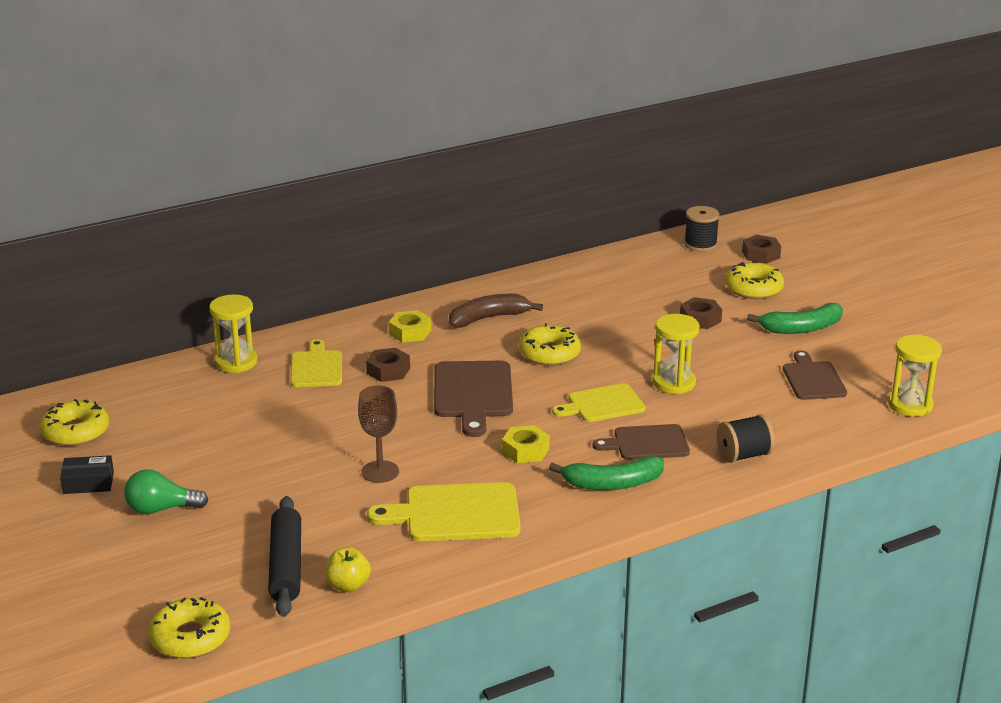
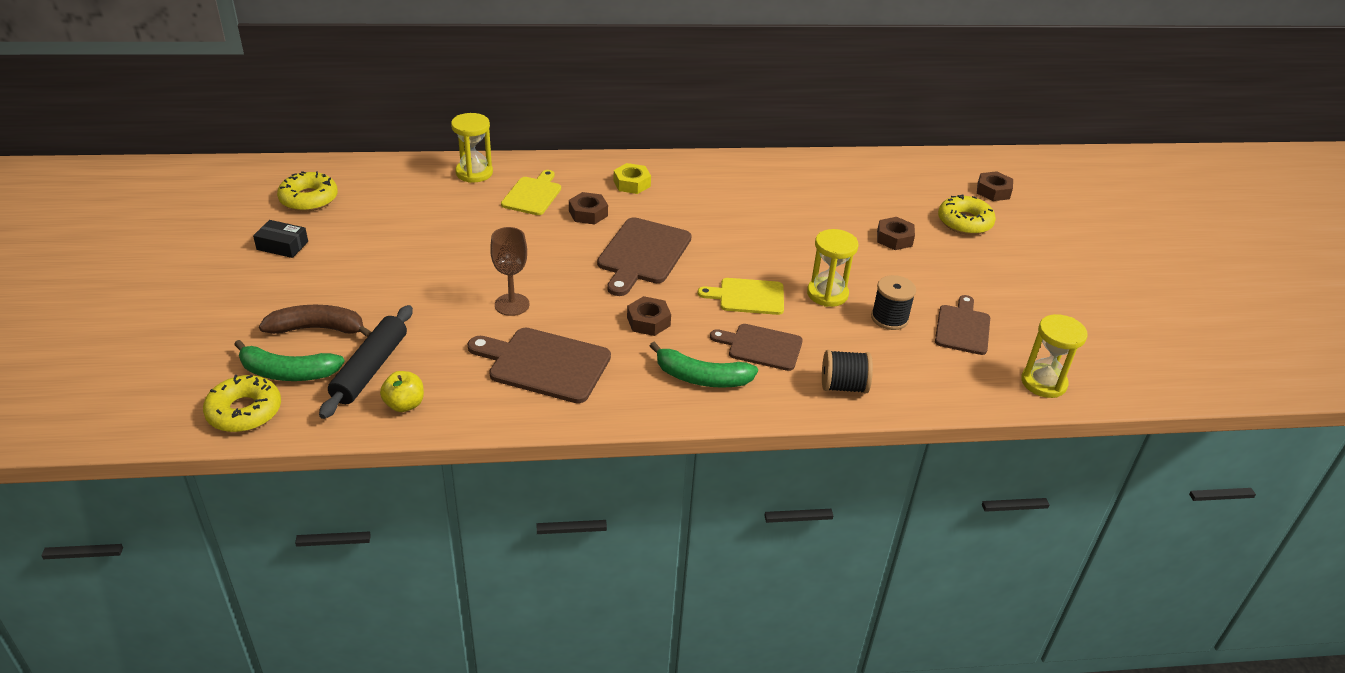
camera: 20 degrees right, 10 degrees up
(161, 509) = (317, 285): green light bulb -> none
(456, 514) = (544, 364): yellow cutting board -> brown cutting board
(489, 318) = (706, 188): brown banana -> brown banana (318, 329)
(525, 450) = (648, 321): yellow nut -> brown nut
(549, 353) = (735, 235): yellow donut -> none
(700, 244) = (943, 167): black spool -> black spool (889, 318)
(801, 328) = (985, 273): green banana -> green banana (287, 372)

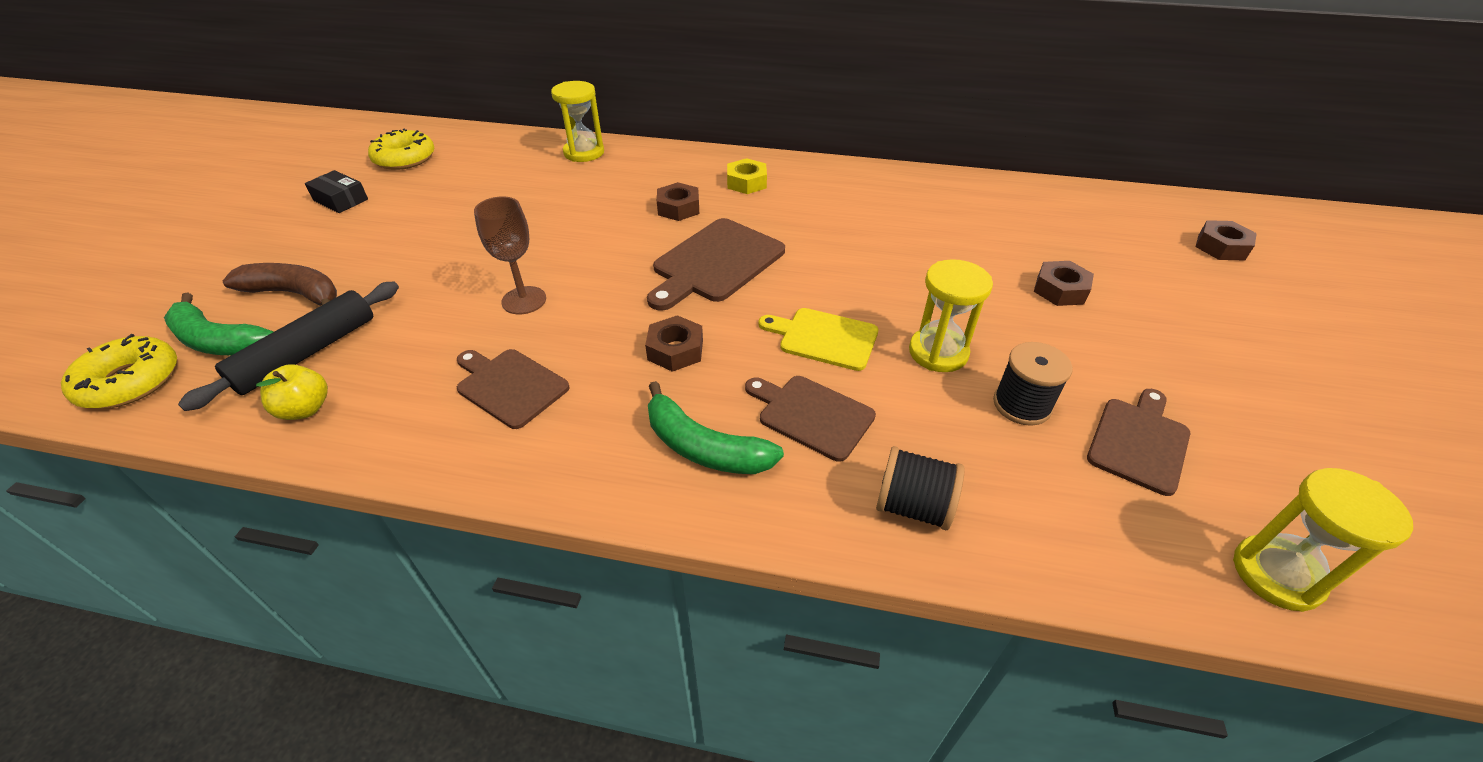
camera: 20 degrees right, 5 degrees up
(532, 195) = (630, 181): yellow cutting board -> none
(544, 364) = (509, 386): brown cutting board -> brown cutting board, size x0.67
(964, 222) = (1170, 282): yellow donut -> none

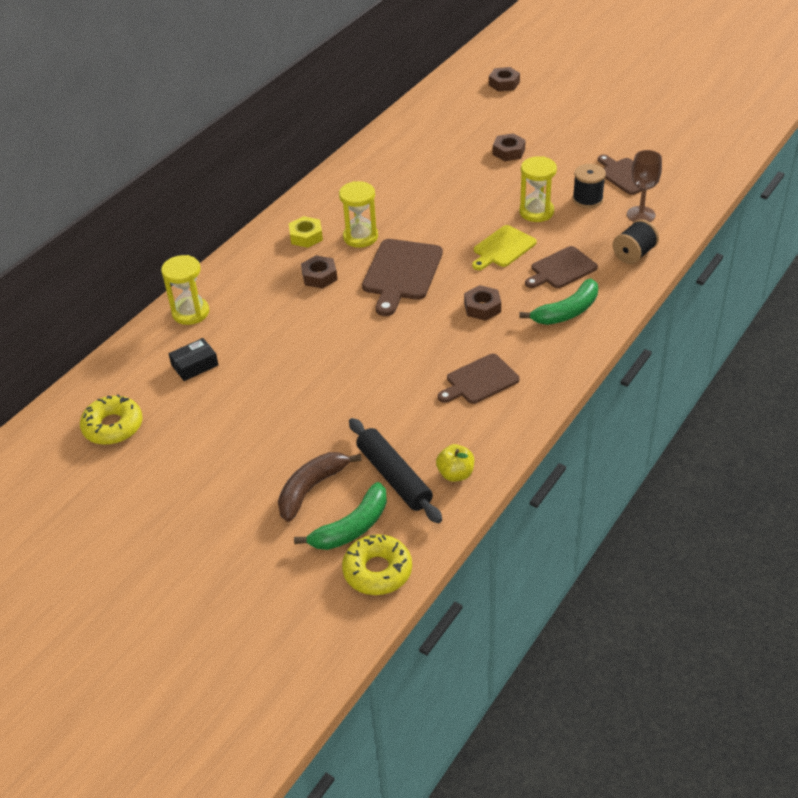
camera: 65 degrees left, 0 degrees up
(341, 200) = (167, 469): black box -> black box (195, 365)
(524, 300) = (392, 367): brown goblet -> brown goblet (641, 215)
(715, 263) = (401, 273): brown cutting board -> brown cutting board turned 45 degrees clockwise
(1276, 574) = (705, 174): yellow hourglass -> yellow hourglass (360, 237)

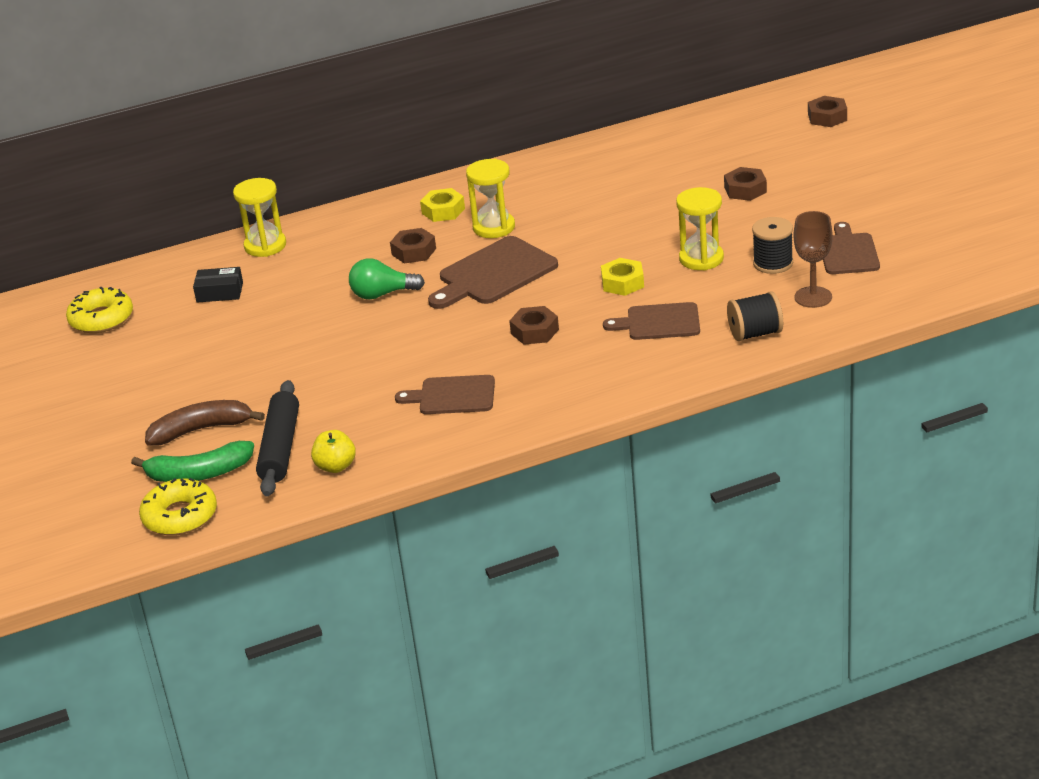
camera: 35 degrees right, 10 degrees down
(333, 319) = (382, 294): none -> green light bulb
(503, 248) = (622, 283): yellow cutting board -> yellow nut
(566, 312) = (614, 364): green banana -> none

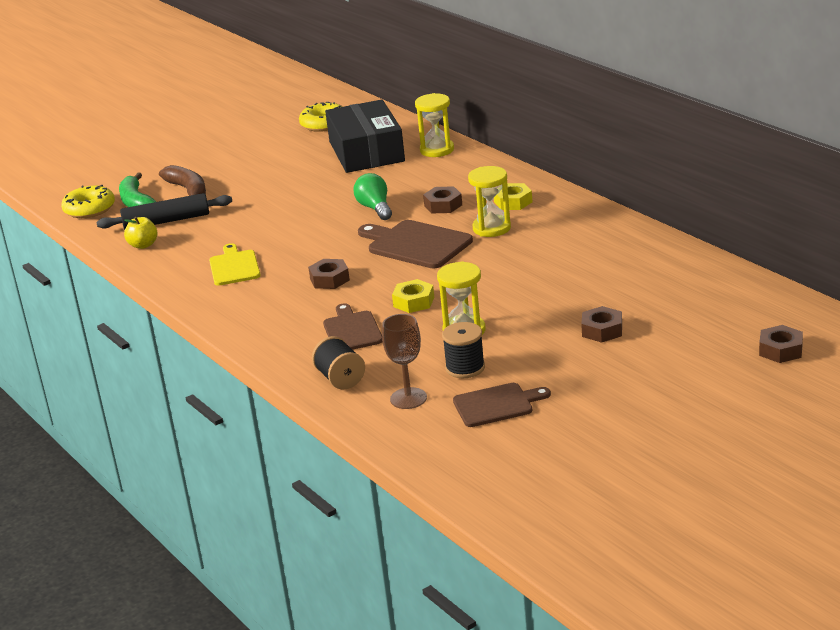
camera: 75 degrees right, 5 degrees down
(220, 292) = (366, 151): black box -> black box, size x2.41
(453, 396) = (234, 267): brown cutting board -> yellow cutting board

